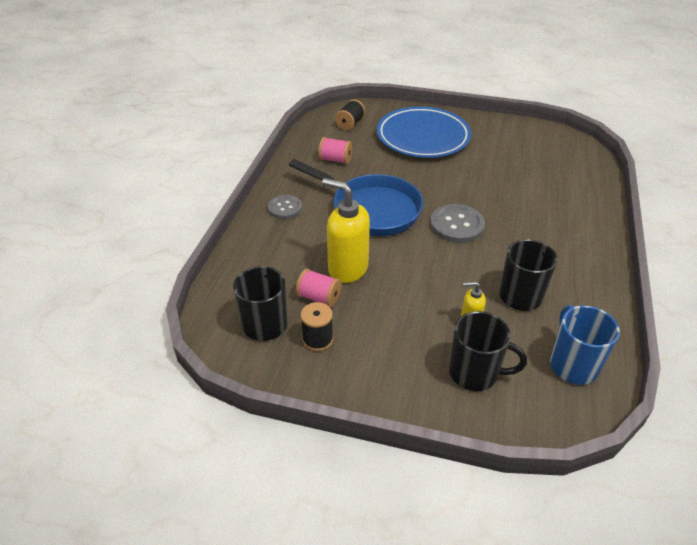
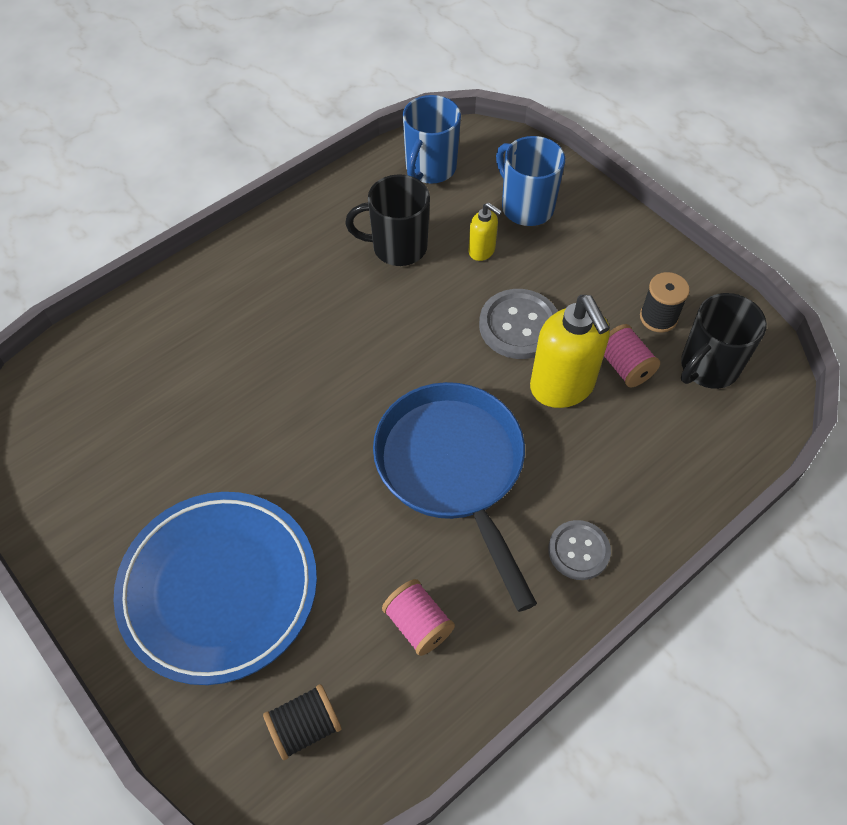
camera: 145 degrees left, 15 degrees up
(456, 225) = (365, 373): grey button -> grey button (519, 326)
(475, 373) = (526, 207): black mug -> blue mug

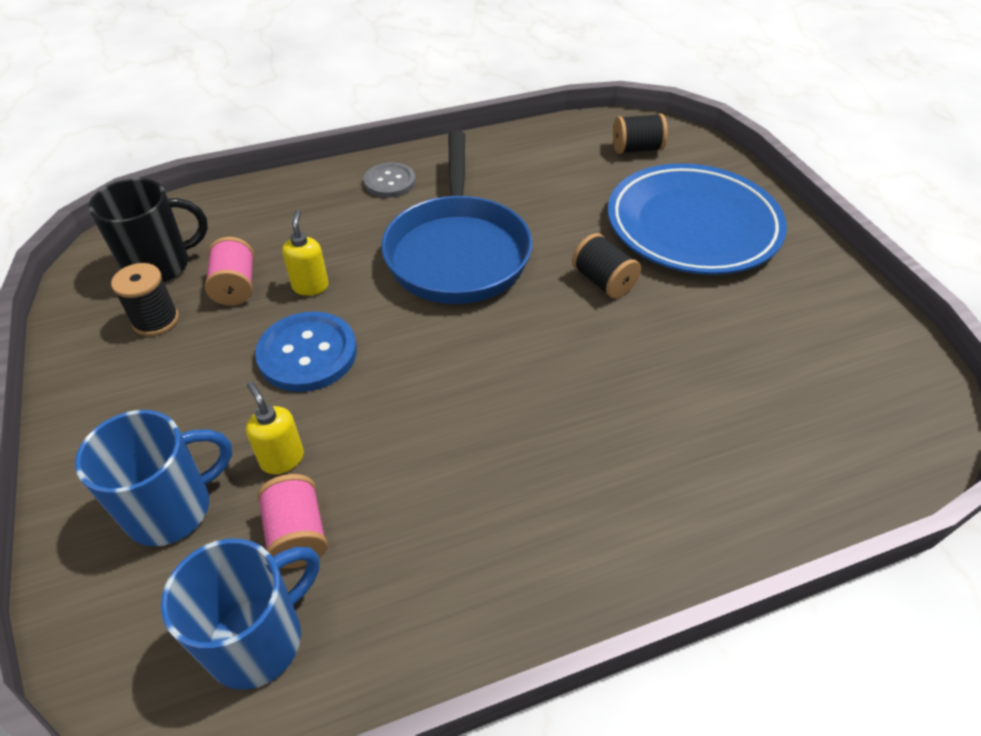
camera: 160 degrees left, 10 degrees down
(301, 476) = (603, 281): none -> black spool
(398, 247) = (390, 501): black mug -> none
(418, 624) = (536, 174): pink spool -> pink spool (297, 535)
(519, 326) = (307, 354): grey button -> blue button
(526, 207) = (172, 509): blue mug -> blue mug turned 105 degrees counterclockwise
(562, 387) = (310, 286): yellow soap dispenser -> yellow soap dispenser, size x0.50

